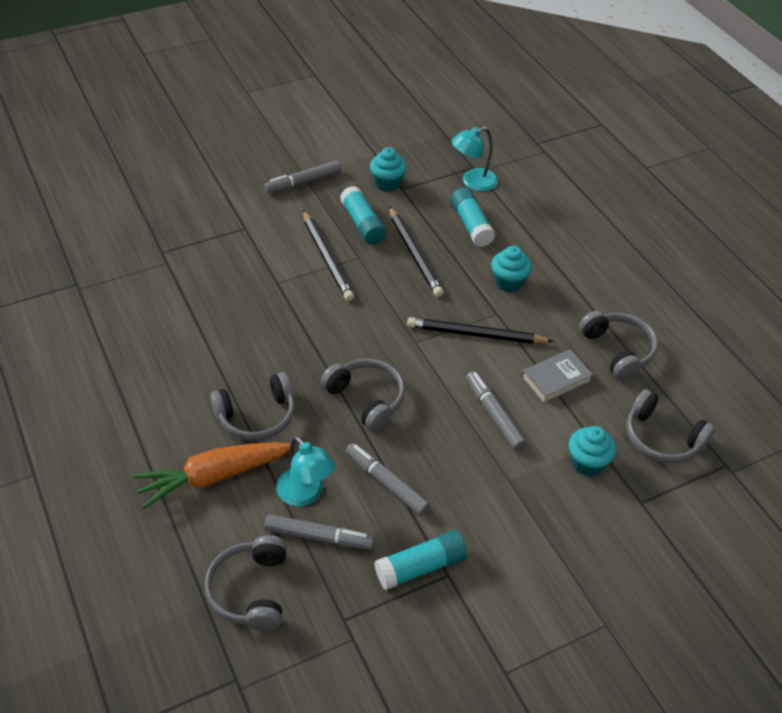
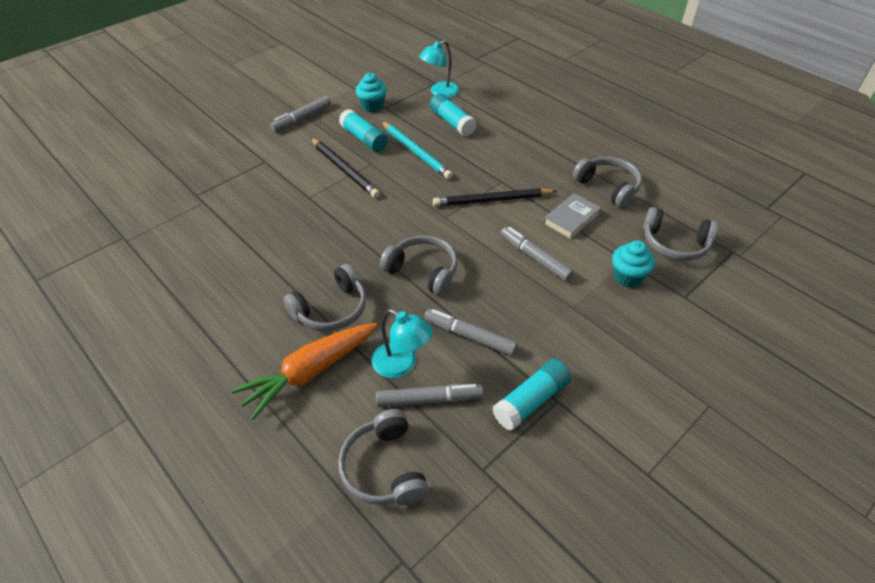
camera: 15 degrees left, 0 degrees up
(414, 254) = (416, 152): black pencil -> turquoise pencil
(508, 282) = (500, 157): turquoise cupcake -> none

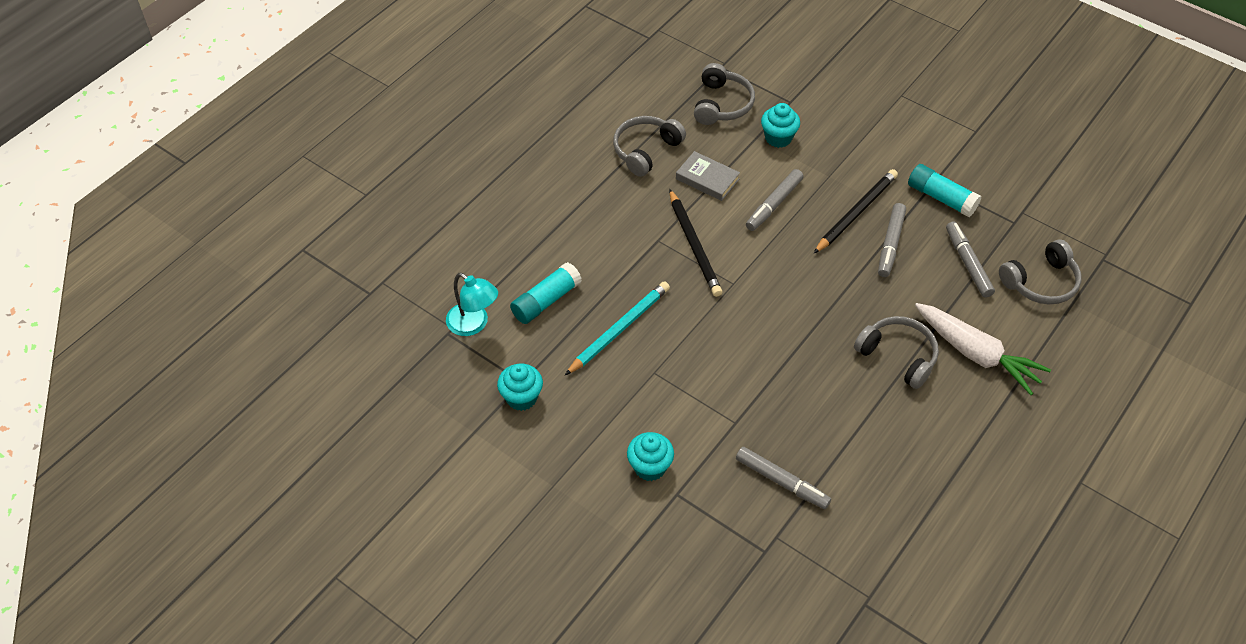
camera: 100 degrees left, 5 degrees up
(292, 152) = (650, 467): none -> turquoise cupcake
(302, 118) = (567, 478): grey marker -> grey marker (782, 482)
(309, 373) = (977, 354): orange carrot -> white carrot
(344, 169) = (672, 398): black pencil -> black pencil (855, 213)
(364, 139) = (602, 391): turquoise glue stick -> none
(401, 365) = (941, 288): turquoise lamp -> none
(423, 271) = (821, 290): grey headphones -> none

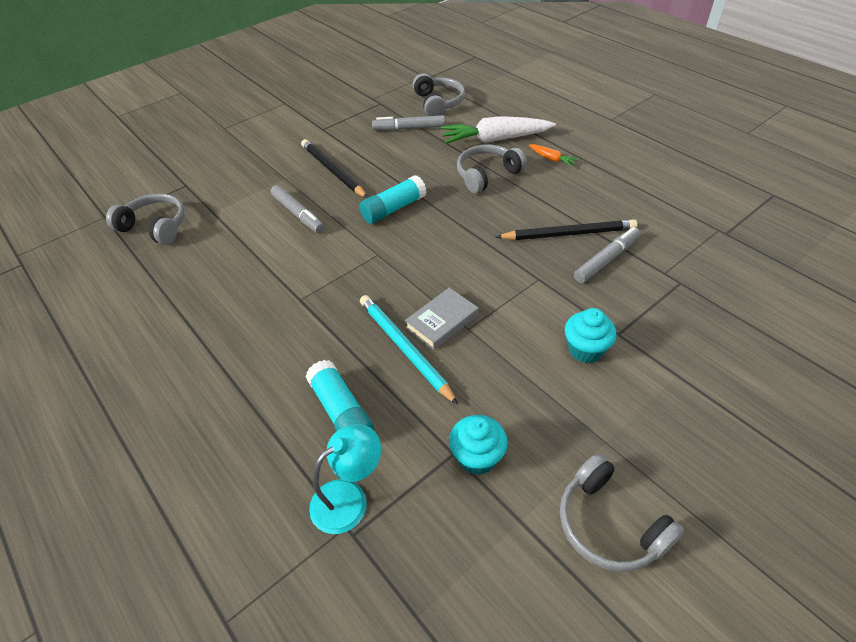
camera: 75 degrees left, 5 degrees down
(646, 150) = (175, 290): grey headphones -> grey headphones (609, 524)
(694, 245) = (320, 273): black pencil -> black pencil (568, 233)
(707, 179) = (242, 251): grey book -> grey book (442, 321)
(778, 138) = (222, 199): turquoise cupcake -> none
(890, 244) = (374, 159): grey marker -> none
(941, 198) = (340, 128): turquoise glue stick -> turquoise glue stick (393, 209)
(955, 419) = (552, 159): none -> orange carrot
(977, 354) = (494, 139): white carrot -> white carrot turned 150 degrees counterclockwise

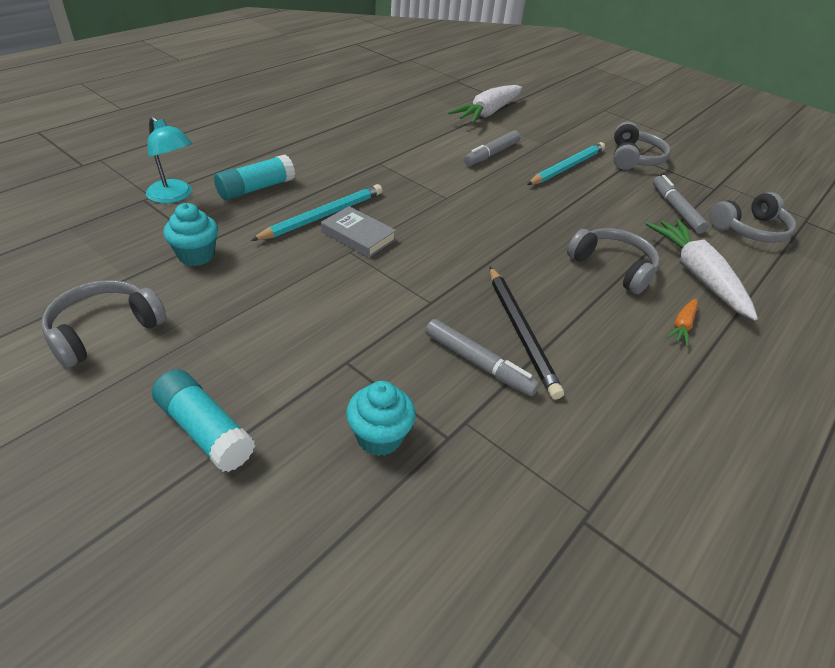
camera: 75 degrees right, 5 degrees down
(155, 226) = (453, 98): grey headphones -> grey headphones (634, 158)
(205, 205) = (487, 113): none -> white carrot
(332, 171) = (567, 167): black pencil -> turquoise pencil
(393, 209) = (520, 204): turquoise glue stick -> turquoise glue stick (205, 430)
(585, 350) = (321, 332): turquoise cupcake -> turquoise cupcake (379, 437)

